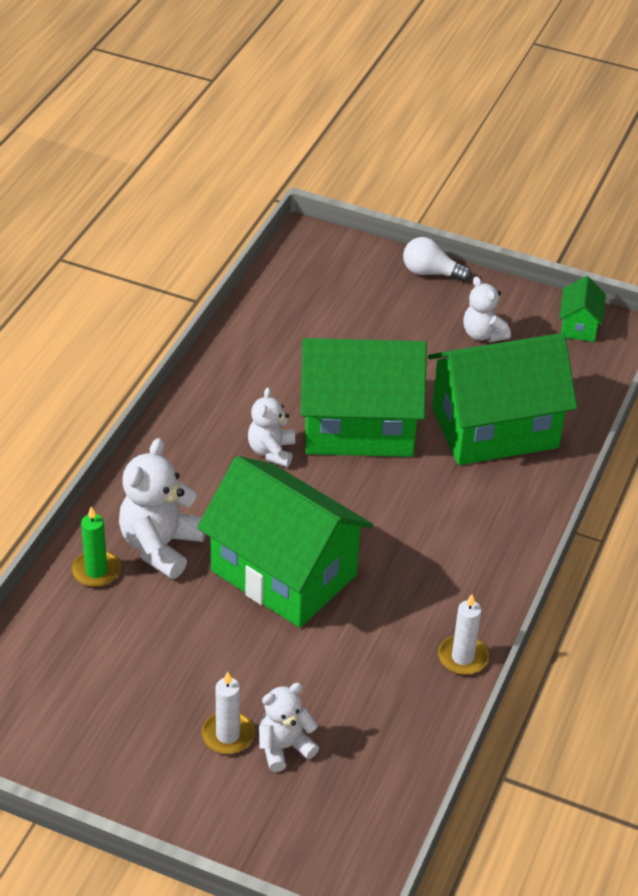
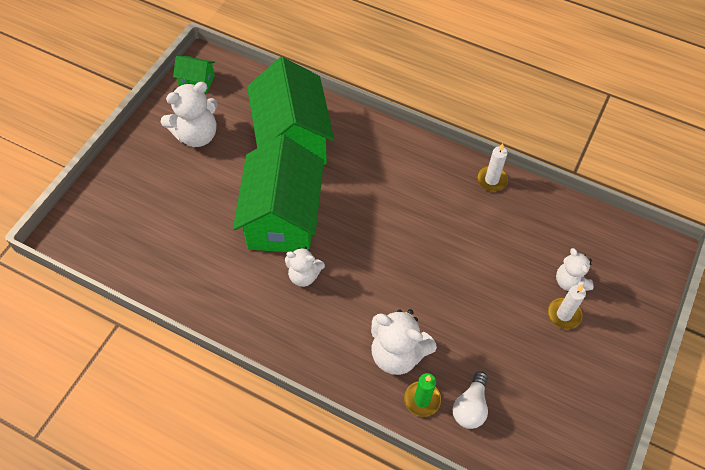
camera: 85 degrees left, 15 degrees up
(283, 573) = (423, 274): green house -> none
(431, 273) = (122, 159): white light bulb -> white light bulb (470, 407)
(483, 334) = (196, 135): white teddy bear -> white teddy bear, size x1.61

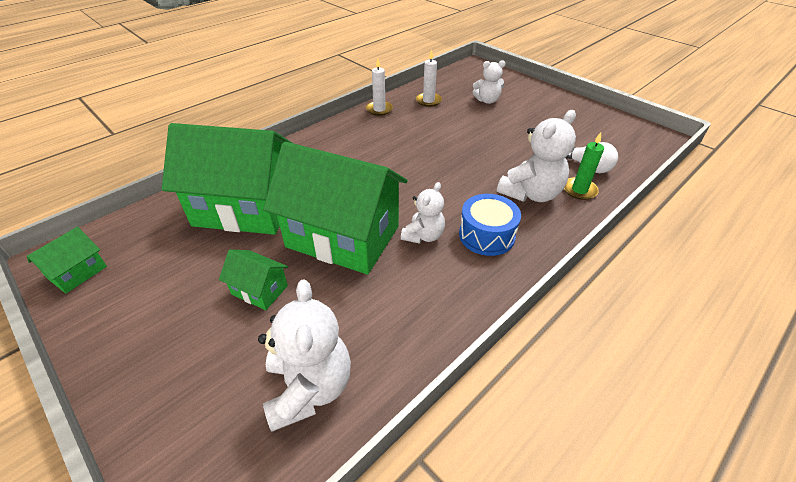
camera: 70 degrees left, 15 degrees down
(196, 135) = (164, 290): white teddy bear -> white teddy bear (309, 388)
(213, 188) = (259, 290): none -> green house
(321, 324) = (486, 235): none -> blue drum
(564, 314) = (513, 109): white candle -> white candle (428, 101)

